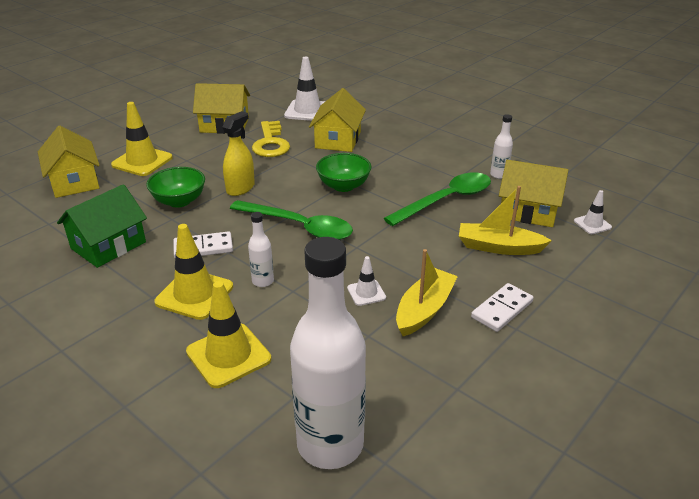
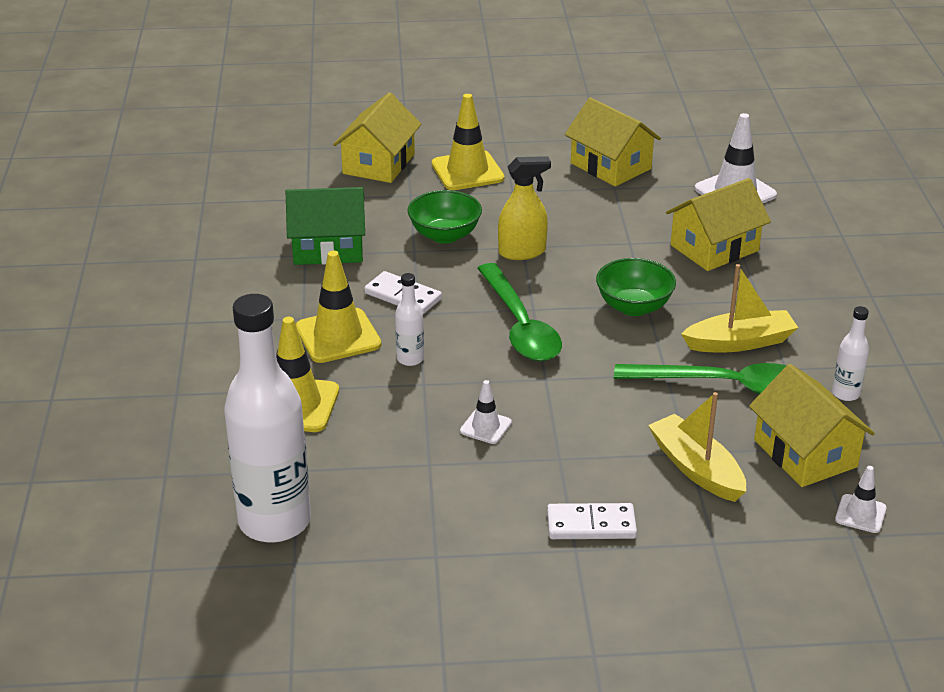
camera: 45 degrees right, 0 degrees up
(270, 143) = (629, 214): yellow key -> none
(424, 310) = (515, 476): yellow boat -> yellow boat (739, 342)

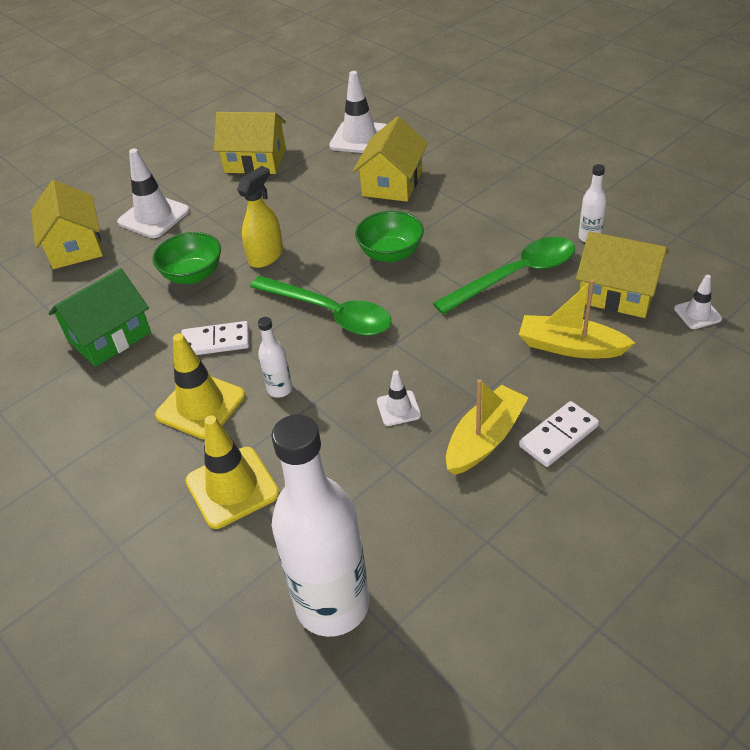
camera: 35 degrees left, 10 degrees up
(467, 171) = (154, 216): yellow traffic cone -> white traffic cone
(739, 342) = (487, 239): yellow boat -> yellow boat (485, 439)

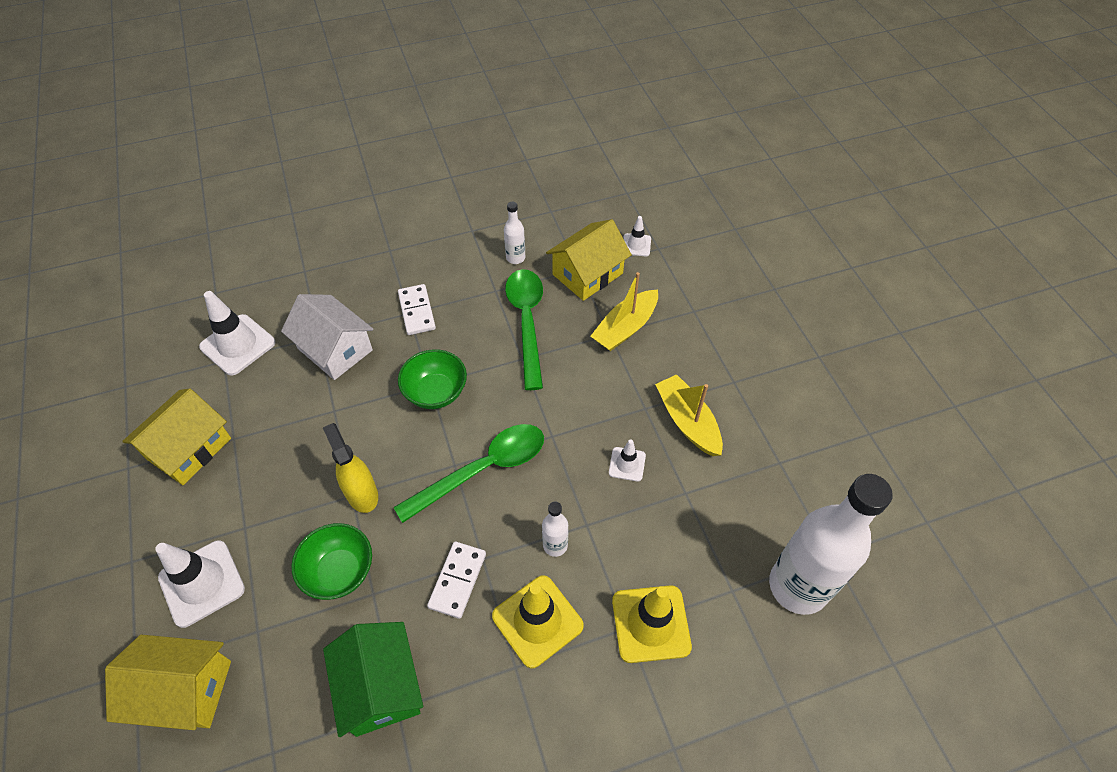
camera: 70 degrees left, 10 degrees up
(392, 183) = (335, 349): yellow house -> white house
(558, 436) = (706, 377): white domino -> white domino (416, 311)

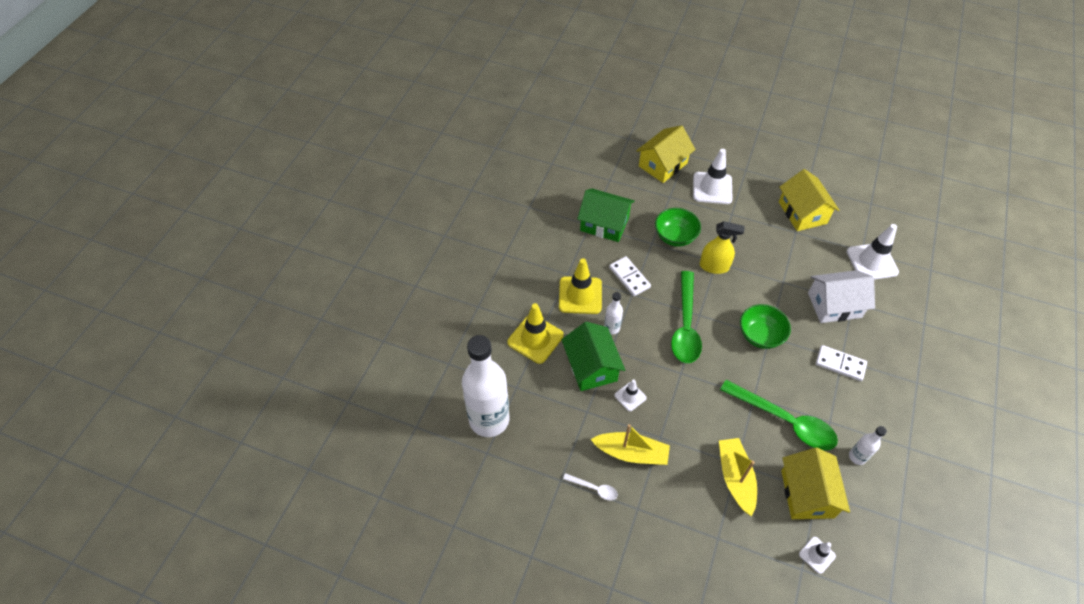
camera: 130 degrees right, 0 degrees up
(628, 529) = (591, 366): none -> green house
(755, 428) = (594, 488): none -> white spoon

